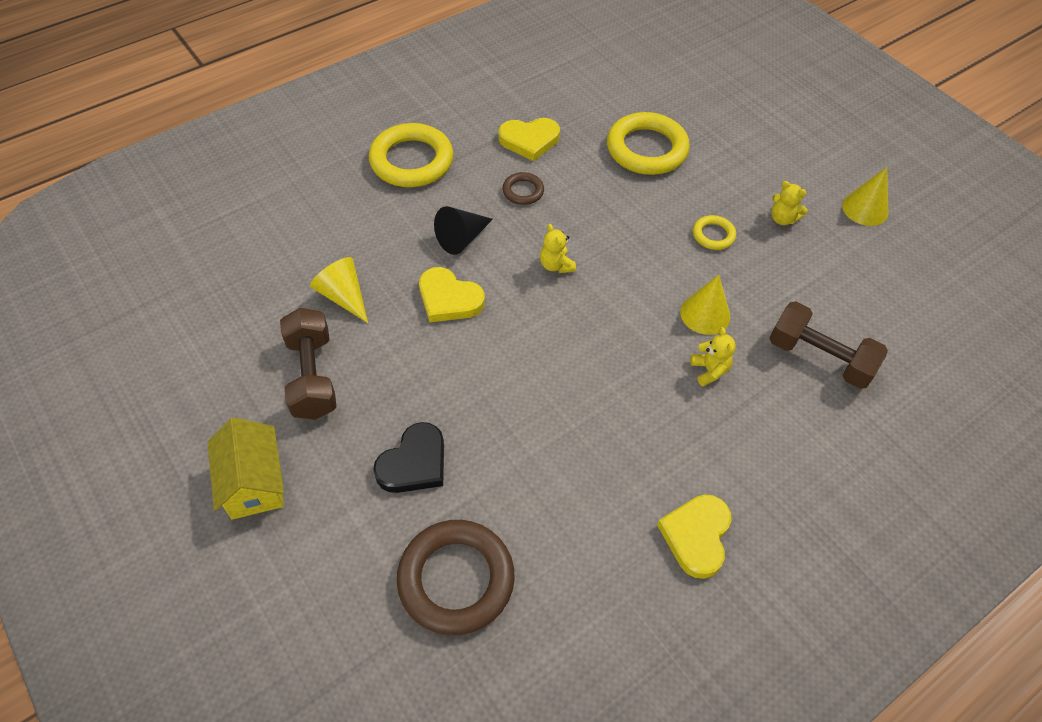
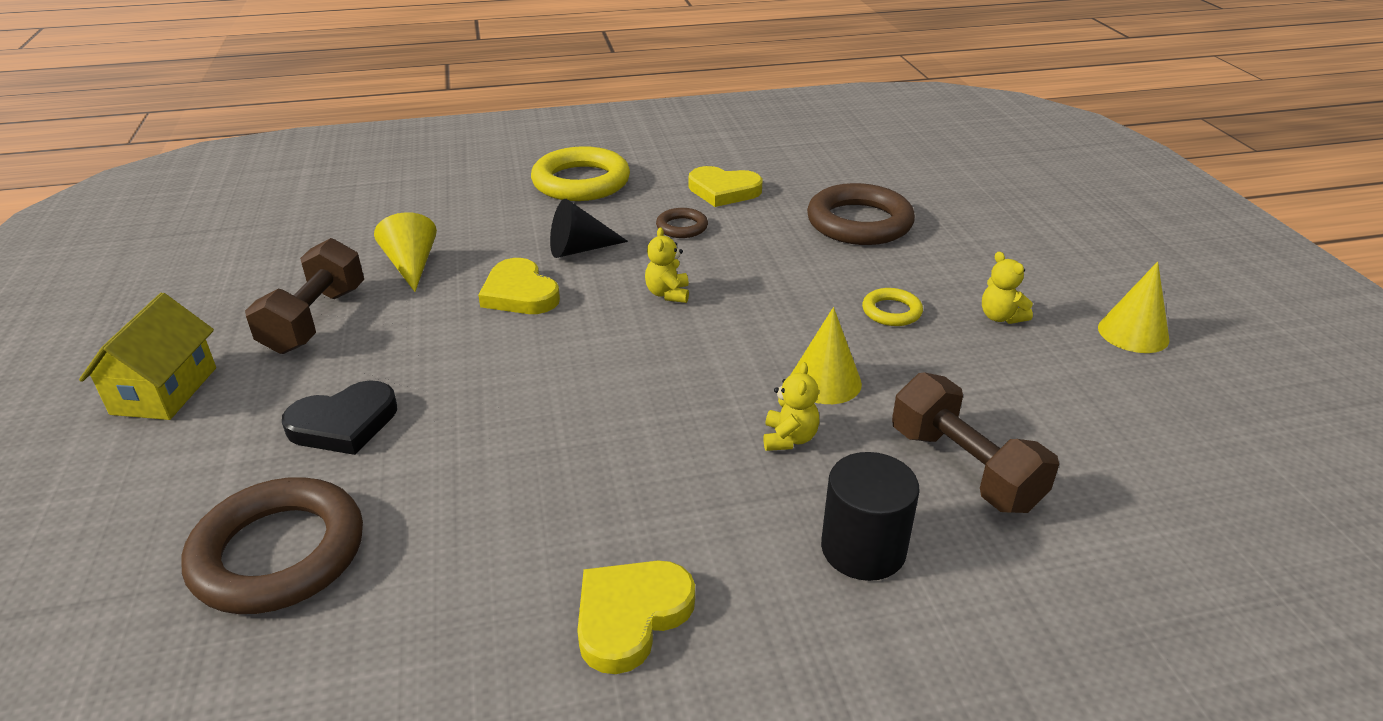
camera: 25 degrees right, 20 degrees down
(646, 149) = (859, 222): yellow ring -> brown ring
(794, 439) = (863, 549): none -> black cylinder

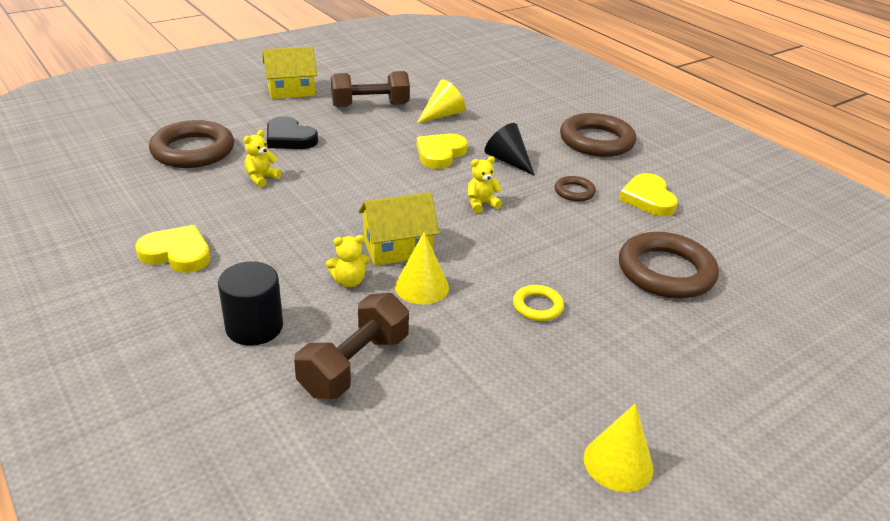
camera: 65 degrees right, 0 degrees up
(581, 182) = (596, 141): yellow ring -> brown ring
(733, 382) = (397, 248): none -> yellow house
(1001, 317) = (577, 369): yellow teddy bear -> yellow teddy bear (261, 178)

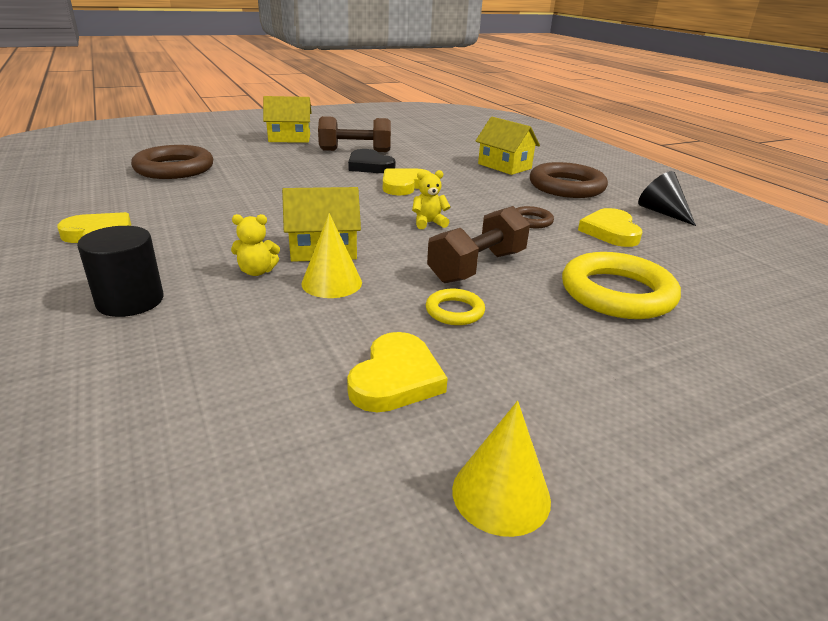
camera: 10 degrees right, 5 degrees down
(261, 178) = (222, 190): yellow teddy bear -> none
(289, 138) = (267, 166): black heart -> black heart (369, 166)
(355, 365) = (215, 345): brown dumbbell -> brown dumbbell (477, 267)
(442, 115) = (420, 160): yellow cone -> none
(508, 161) = (470, 194): black cone -> black cone (662, 212)
(513, 378) = (396, 378): none -> yellow heart
(529, 116) = (504, 166): none -> yellow house
(666, 271) = (617, 293): brown ring -> yellow ring

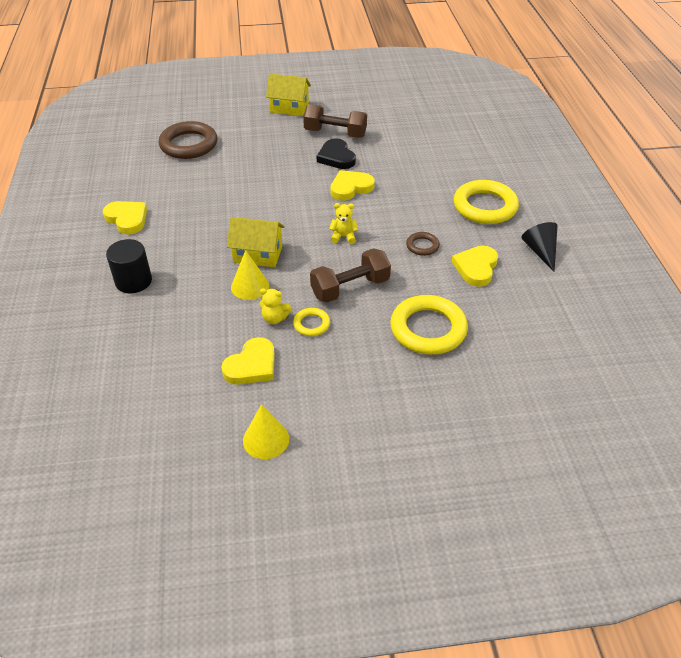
camera: 20 degrees right, 15 degrees up
(257, 271) = (209, 268): yellow teddy bear -> yellow teddy bear (274, 318)
(504, 166) = (451, 170): yellow house -> none
(566, 187) = (485, 206): brown ring -> yellow ring

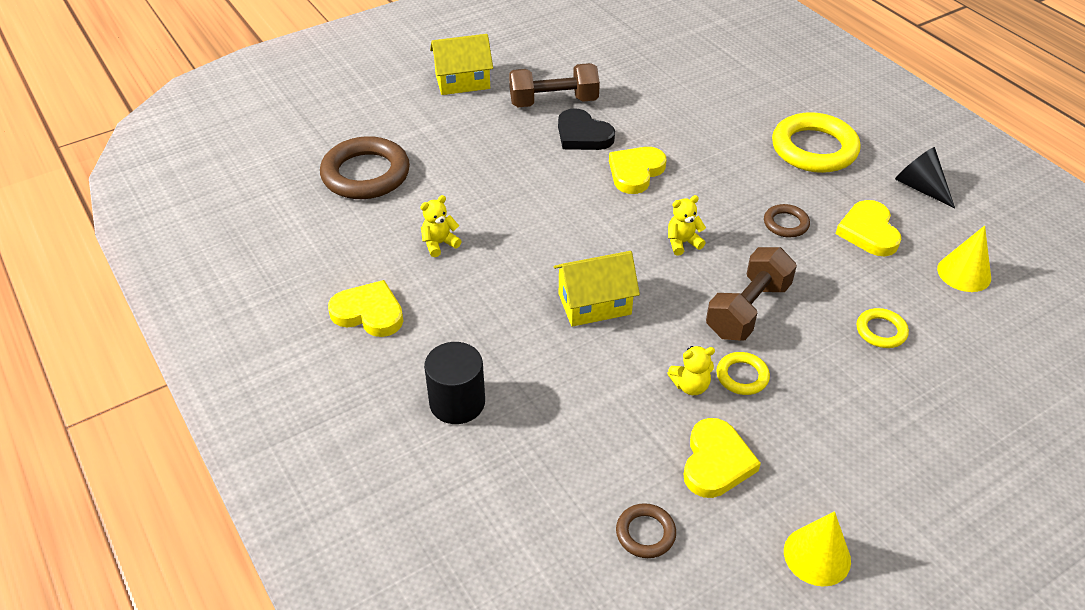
camera: 25 degrees left, 0 degrees up
(176, 387) = (645, 533): none -> brown ring
(197, 194) = (439, 244): none -> yellow teddy bear
(250, 286) = (621, 352): yellow cone -> yellow cone (964, 273)
(428, 329) = (881, 331): yellow ring -> yellow ring, size x0.49

